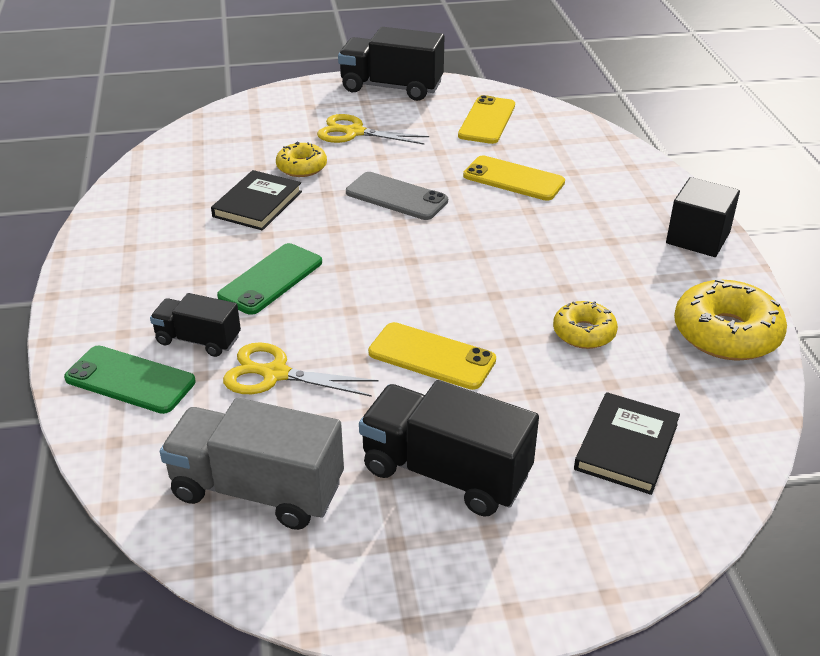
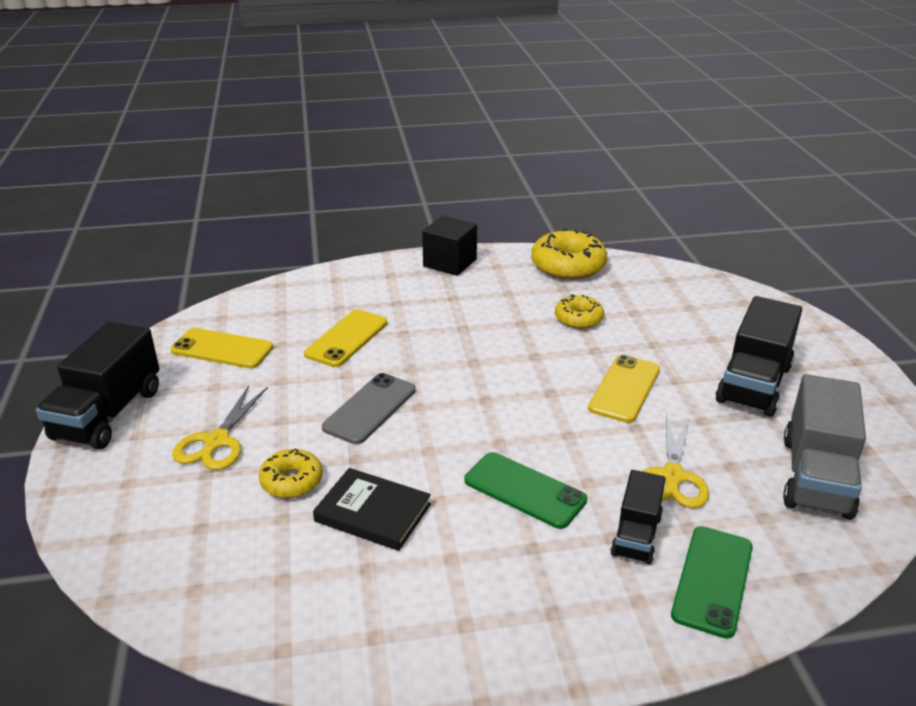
camera: 90 degrees left, 5 degrees down
(626, 446) = (697, 312): black book -> none

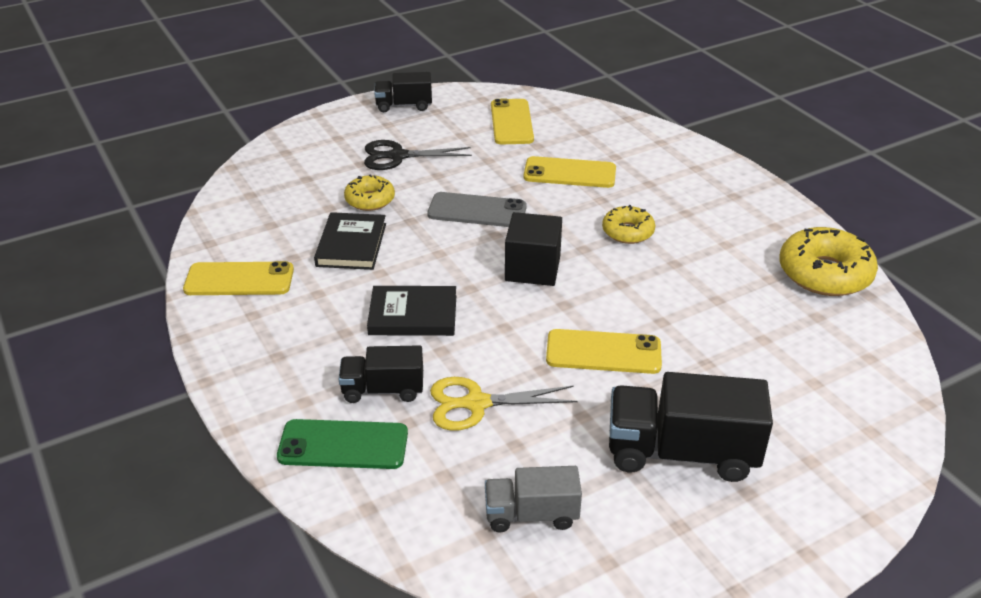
camera: 70 degrees right, 5 degrees up
(108, 414) = (404, 106): black truck -> black truck, size x0.58
(217, 442) = (397, 156): yellow scissors -> black scissors
(386, 627) = (239, 279): none -> yellow phone
(450, 263) = (753, 195): black cube -> black cube (532, 268)
(524, 490) = (413, 315): green phone -> black book
(578, 318) = (715, 300): yellow donut -> yellow donut (628, 232)
(816, 476) = (531, 514): grey truck -> grey truck, size x0.58

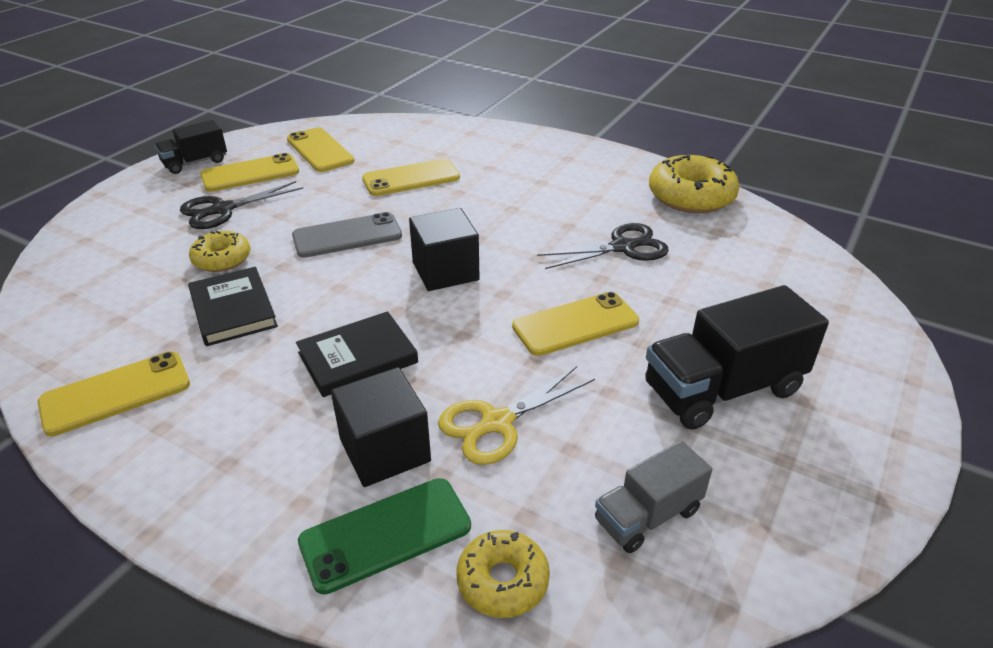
camera: 30 degrees left, 0 degrees up
(383, 390) = (385, 450): black truck -> black cube
(440, 129) = (250, 173): none -> yellow phone
(628, 232) = (505, 212): yellow donut -> yellow donut (502, 581)
(708, 300) = (623, 247): none -> black scissors

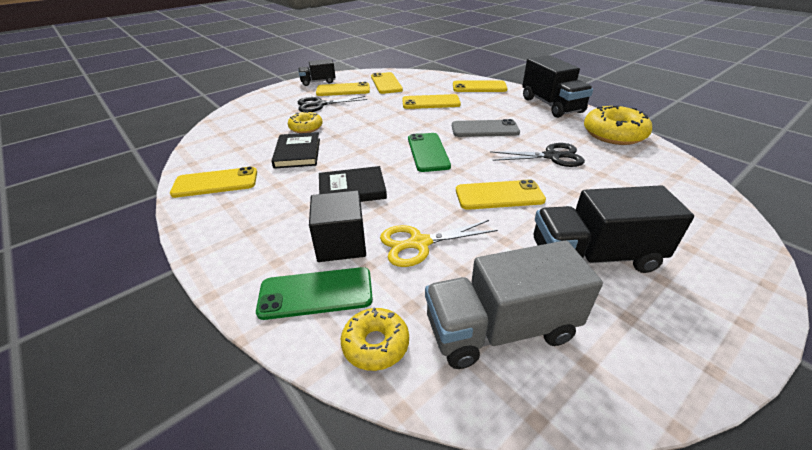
camera: 20 degrees right, 0 degrees up
(347, 236) = (379, 126): grey phone -> grey phone (484, 129)
(445, 271) = (428, 152): black cube -> green phone
(475, 138) = (479, 87): none -> yellow phone
(592, 158) = (551, 105): none -> black truck
(647, 516) = (500, 329): grey truck -> grey truck, size x1.71

